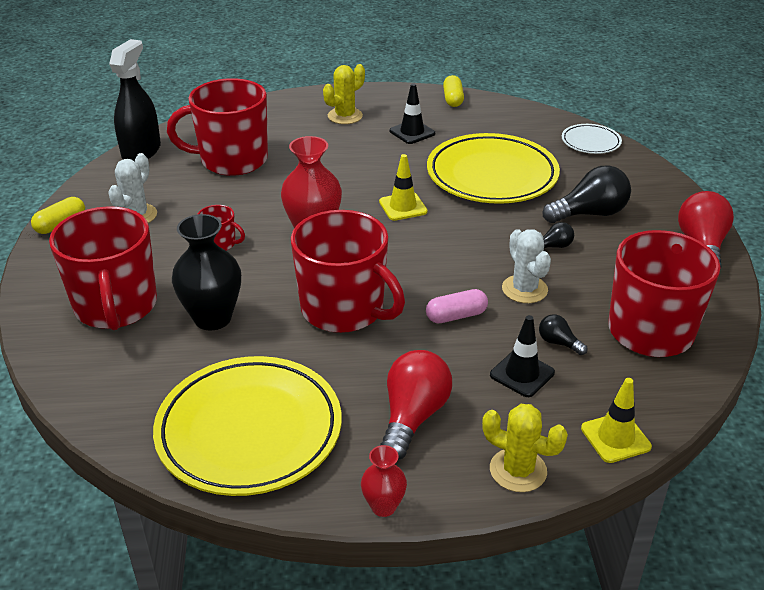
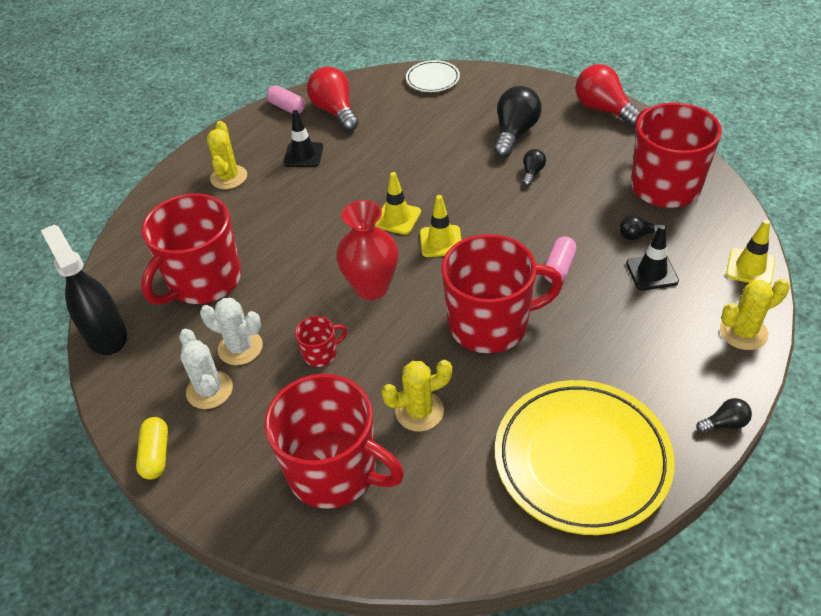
camera: 45 degrees left, 10 degrees up
(213, 318) = (419, 411): black vase -> yellow cactus
(383, 506) = (724, 423): red vase -> black light bulb
(405, 240) = (441, 241): none -> yellow traffic cone
(413, 417) = (647, 355): red light bulb -> red light bulb (335, 111)
(453, 99) = (287, 107): yellow capsule -> pink capsule
(492, 175) = (413, 149): yellow plate -> none
(524, 289) = (564, 216): white cactus -> white cactus (240, 348)

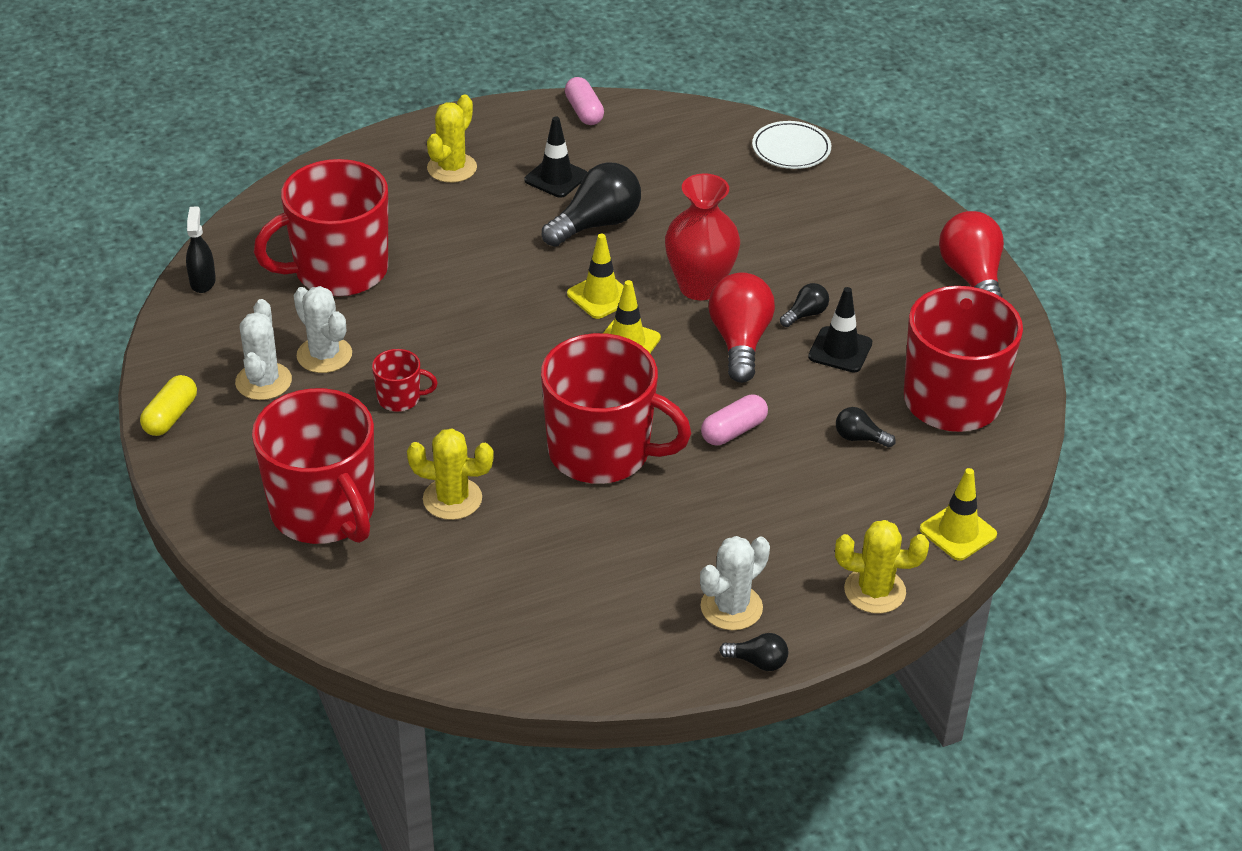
camera: 25 degrees right, 5 degrees down
(106, 335) = (202, 281): black spray bottle -> black spray bottle, size x0.52
(335, 111) = (637, 140): red light bulb -> red light bulb (740, 342)
(371, 287) = (508, 357): red vase -> red vase (699, 287)
(514, 133) = (829, 259): black light bulb -> black light bulb (596, 224)
(581, 459) = (575, 620): yellow plate -> none
(652, 272) = (835, 484): black traffic cone -> black traffic cone (840, 350)
(671, 392) = (731, 607): none -> white cactus

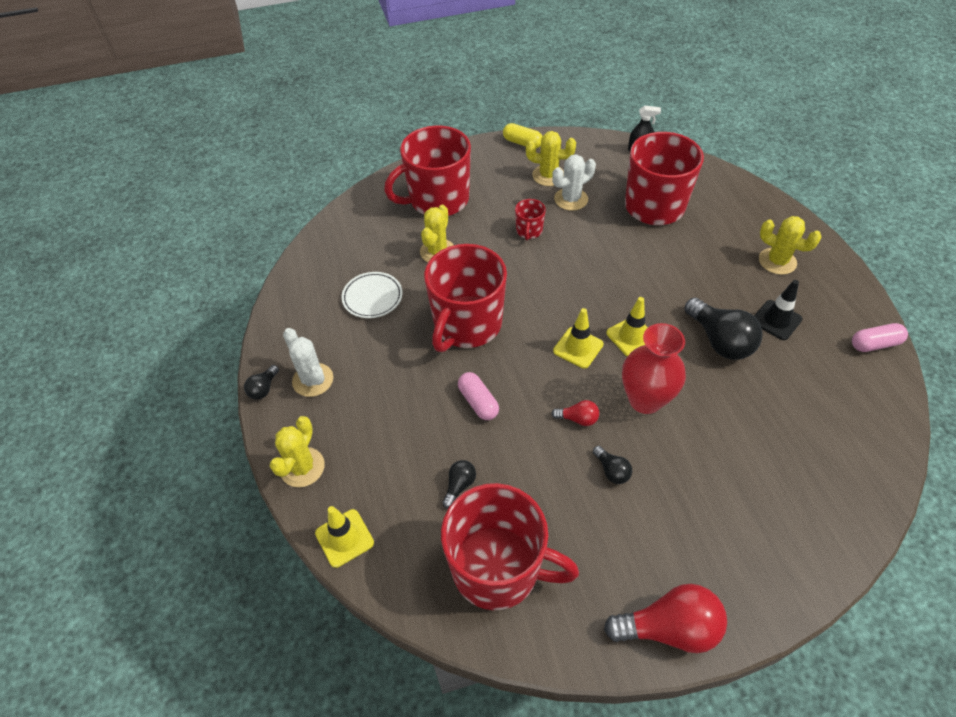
camera: 100 degrees right, 10 degrees up
(263, 381) = (548, 175): white cactus -> yellow cactus
(740, 342) = (578, 419): red light bulb -> red light bulb, size x0.49
(791, 149) = (855, 496): white plate -> white plate (372, 297)
(840, 350) = (565, 490): black traffic cone -> none

